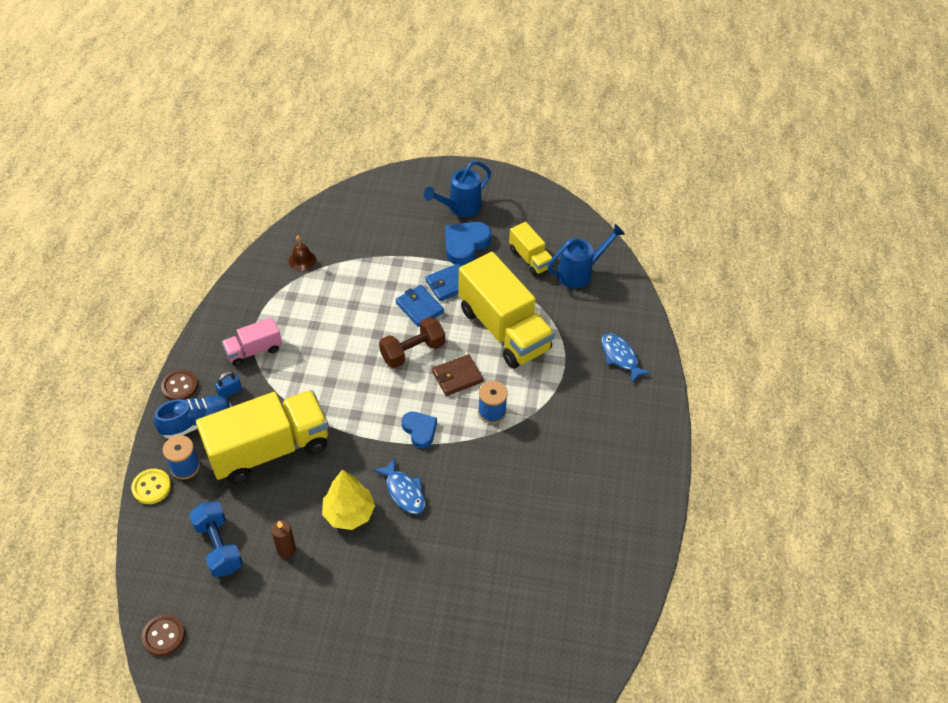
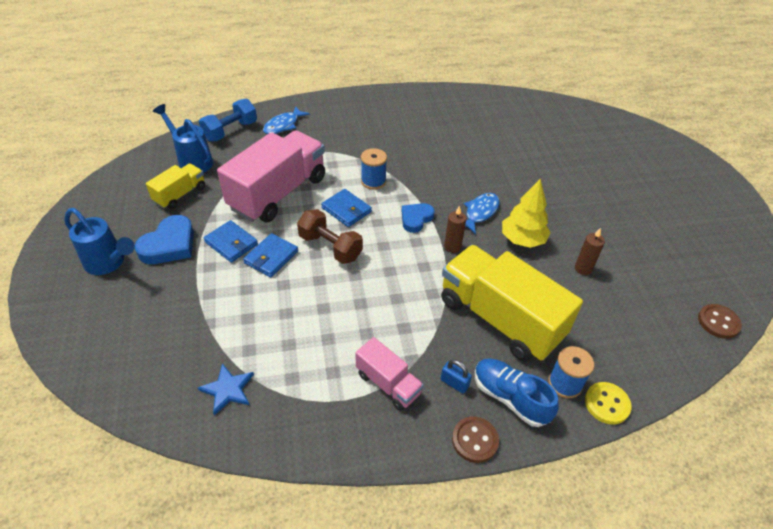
camera: 110 degrees left, 5 degrees down
(219, 546) = (617, 317): blue dumbbell -> blue dumbbell (230, 131)
(302, 260) = (228, 390): brown bell -> blue star
(368, 447) = (452, 247): none -> brown candle
(457, 377) = (346, 210): brown wallet -> blue wallet
(465, 245) = (169, 245): blue heart -> blue heart turned 75 degrees counterclockwise
(504, 329) = (278, 193): yellow truck -> pink truck

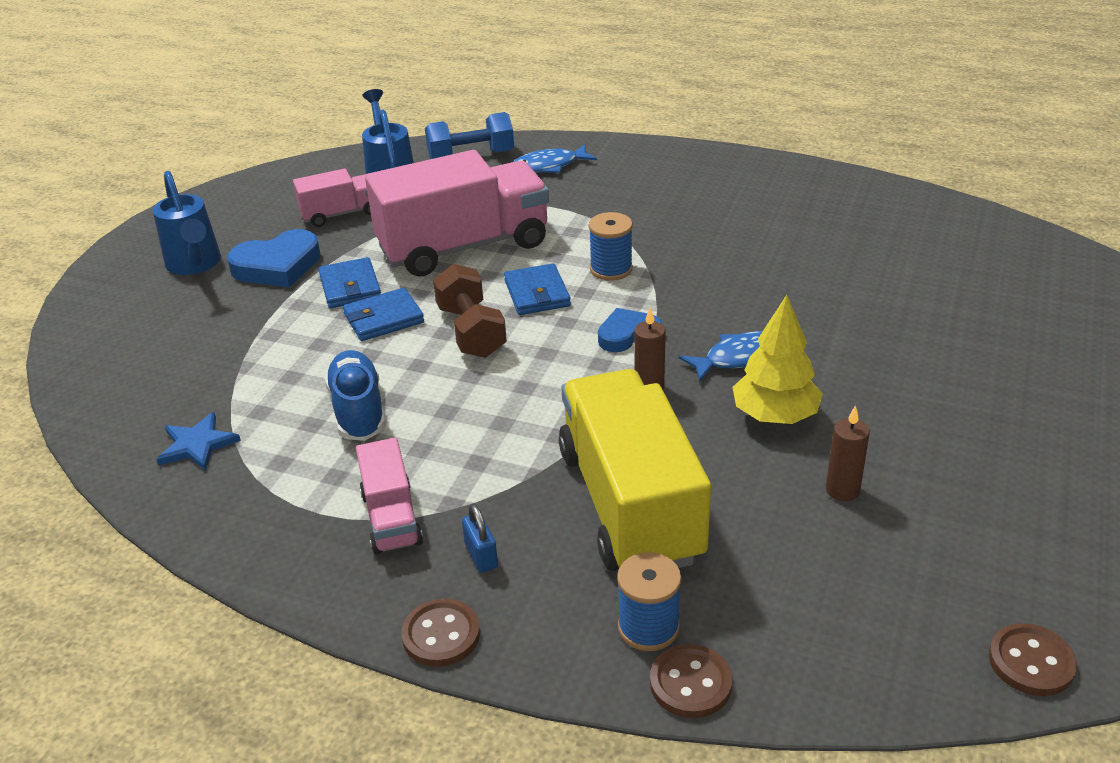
camera: 35 degrees right, 10 degrees down
(180, 194) = (341, 214): yellow truck -> pink truck
(510, 398) = (544, 608): blue shoe -> blue shoe (358, 410)
(607, 404) = (690, 683): yellow button -> brown button

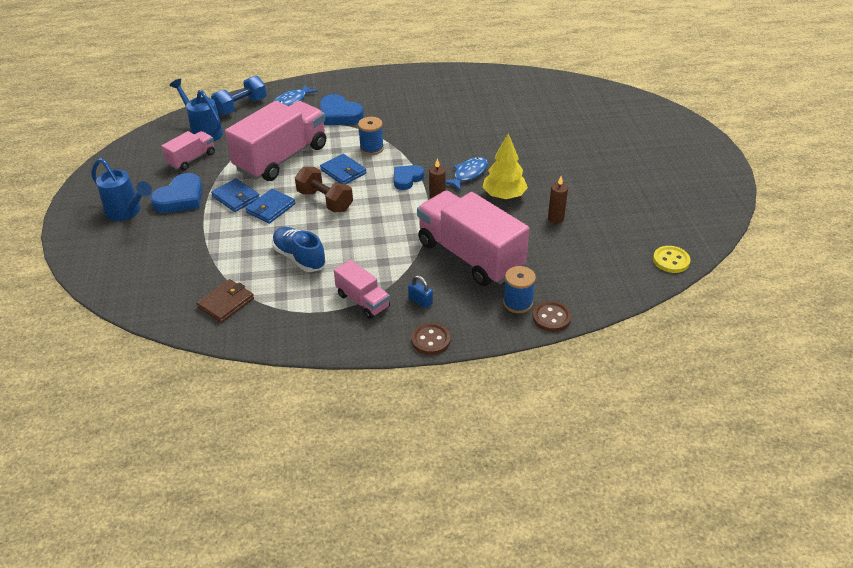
camera: 30 degrees left, 5 degrees up
(197, 445) = (226, 303): blue star -> brown wallet
(603, 204) = (339, 115): none -> blue heart
(630, 504) = (470, 256): yellow truck -> pink truck
(1031, 662) = (671, 260): brown button -> yellow button

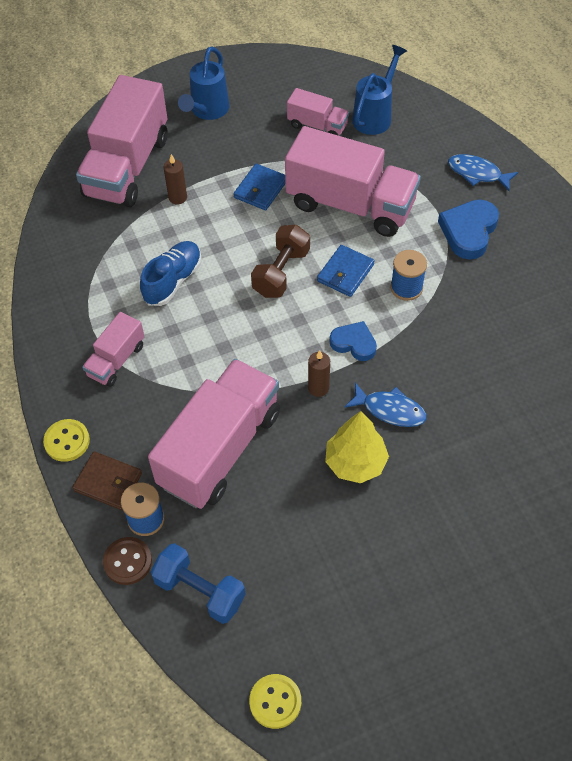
camera: 75 degrees right, 15 degrees up
(154, 267) = (127, 166): none -> pink truck
(180, 198) = (243, 144): blue heart -> none
(226, 303) = (88, 243): brown wallet -> brown wallet (108, 482)
(241, 106) = (442, 129): blue dumbbell -> blue dumbbell (200, 590)
(271, 208) = (251, 227): blue wallet -> none
(420, 301) = (127, 416): blue padlock -> none
(430, 340) = (67, 441): brown button -> yellow button
(555, 219) = (324, 536): brown candle -> brown candle (178, 197)

